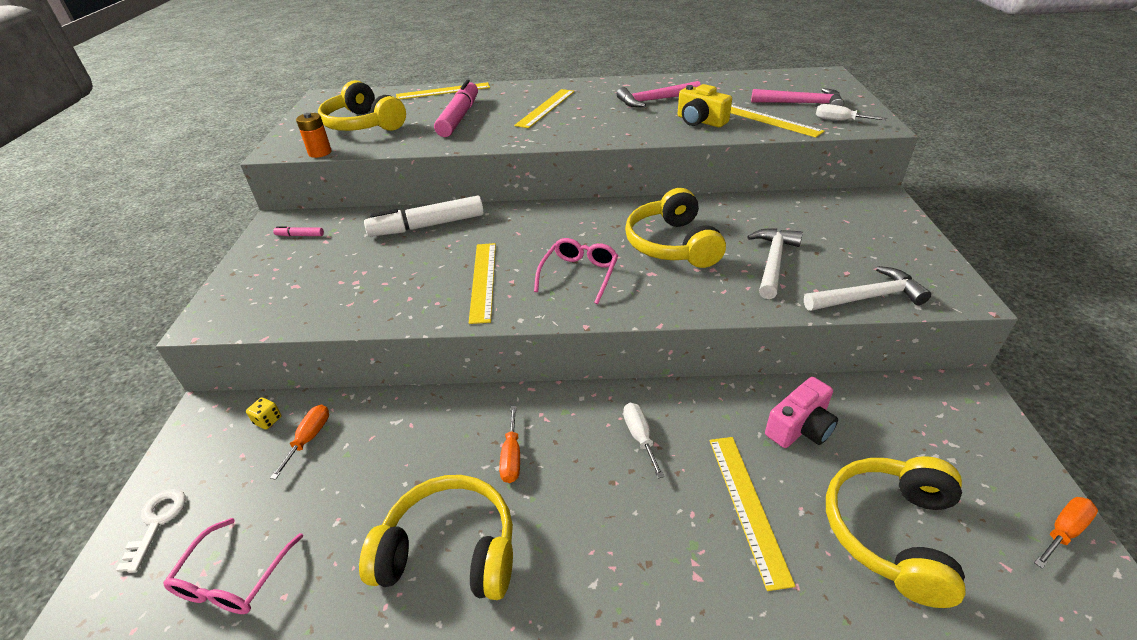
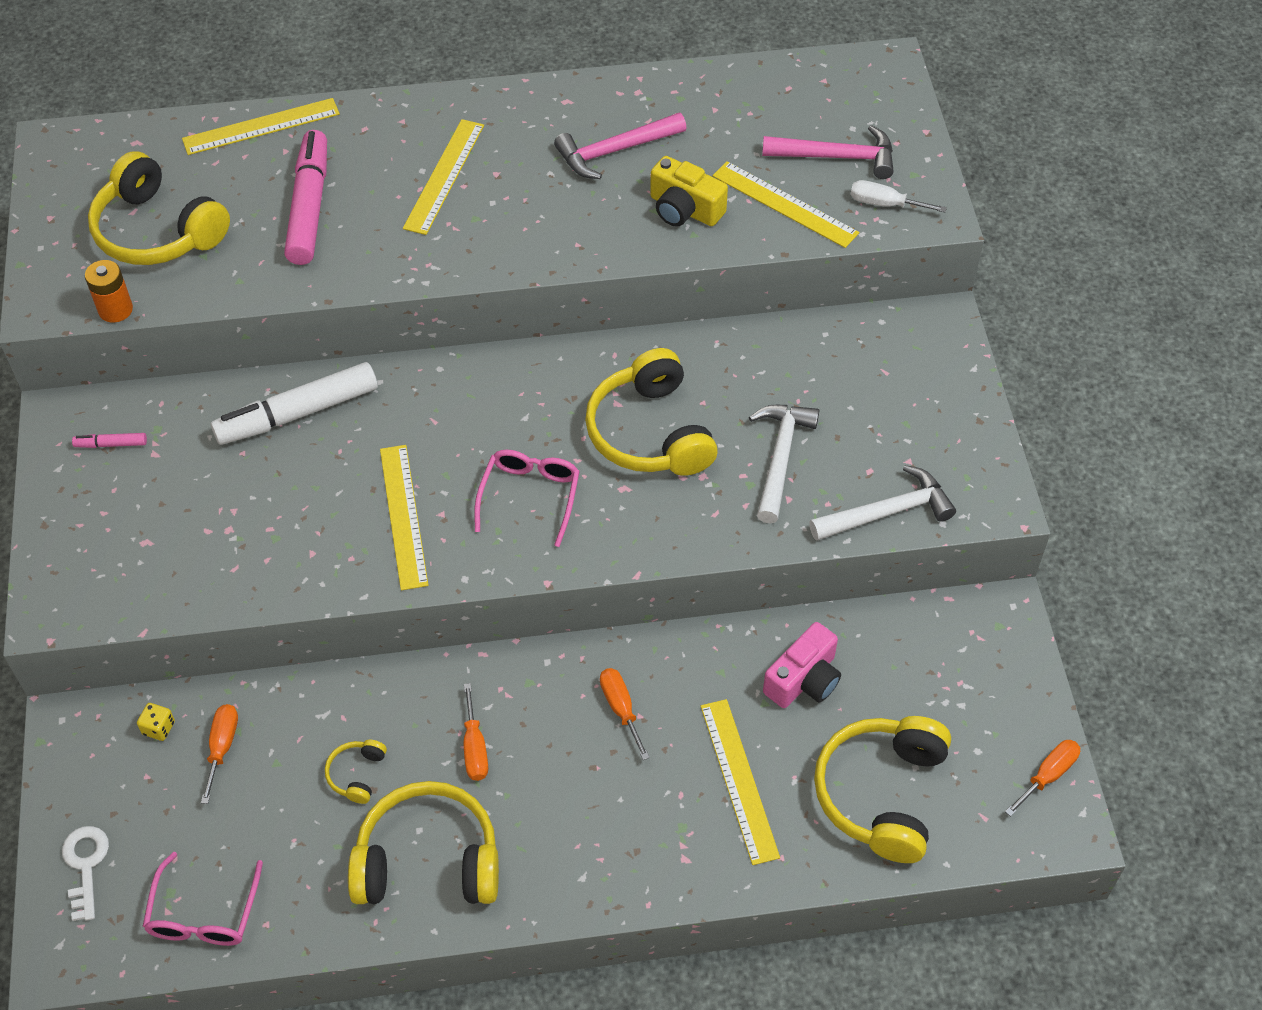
camera: 10 degrees left, 15 degrees up
(408, 469) = (357, 774): none -> yellow headphones
(639, 437) = (621, 708): white screwdriver -> orange screwdriver

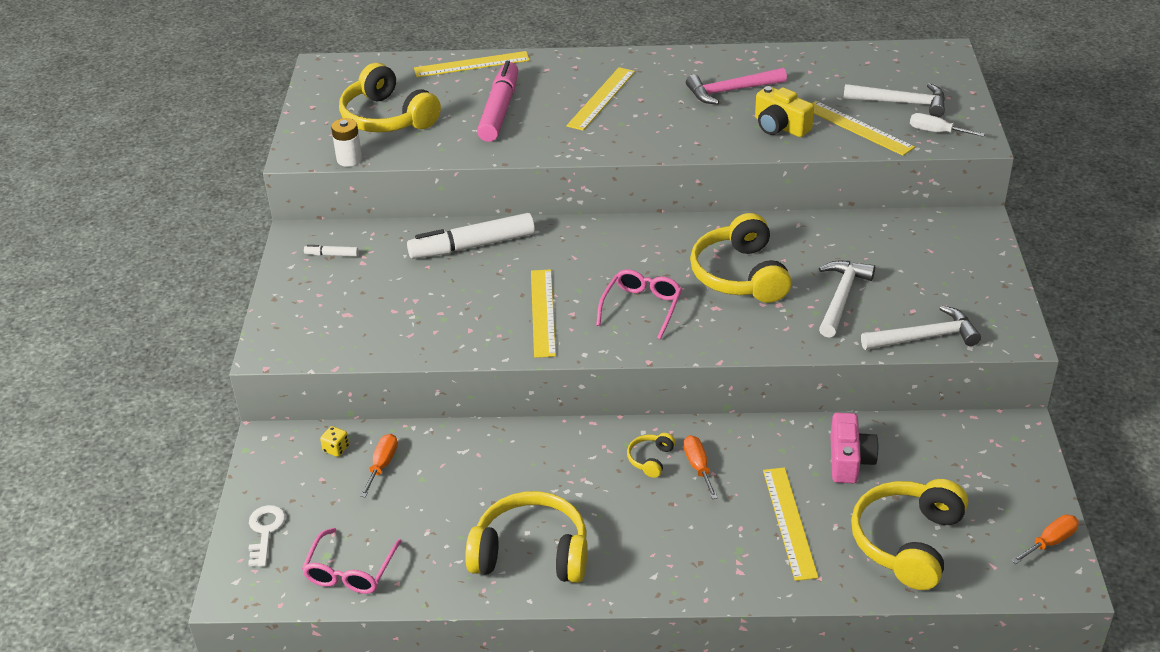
camera: 10 degrees right, 15 degrees down
(111, 444) = (332, 255): pink marker -> white marker
(115, 309) = (349, 159): orange battery -> white battery
(357, 774) = (483, 491): yellow headphones -> yellow headphones (650, 459)
(475, 748) = (578, 482): orange screwdriver -> none
(804, 680) = (849, 460): pink camera -> pink camera turned 45 degrees counterclockwise
(836, 157) = (901, 103): pink hammer -> white hammer

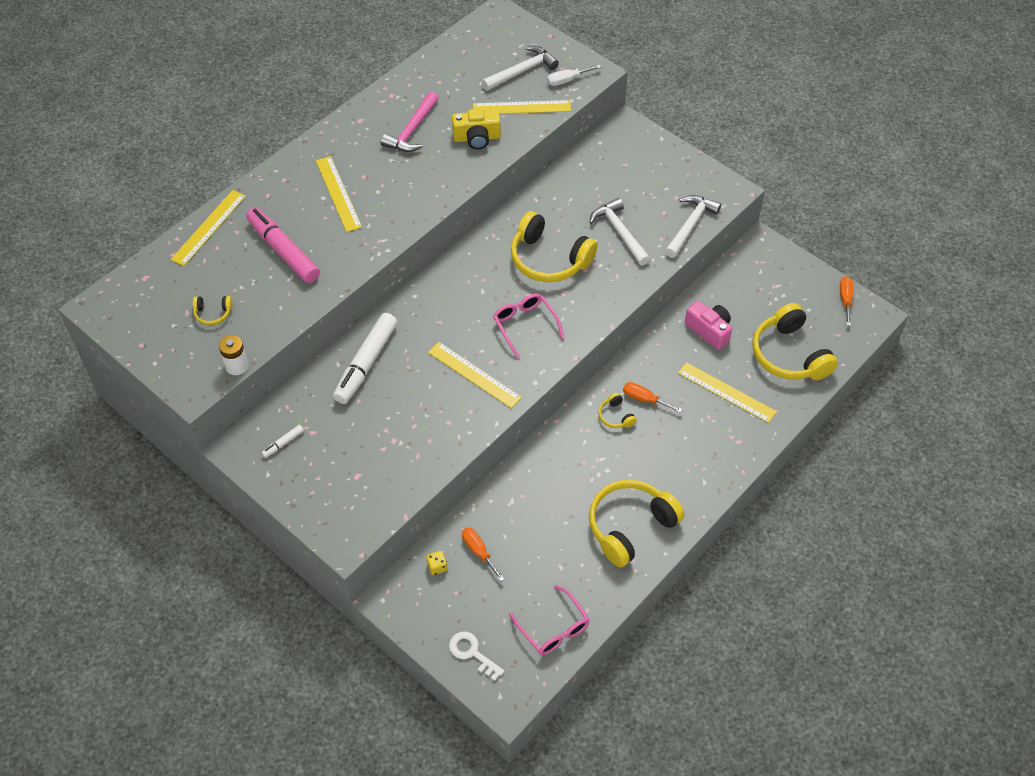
camera: 50 degrees left, 15 degrees up
(387, 117) = (213, 313): yellow headphones -> yellow headphones, size x0.44

